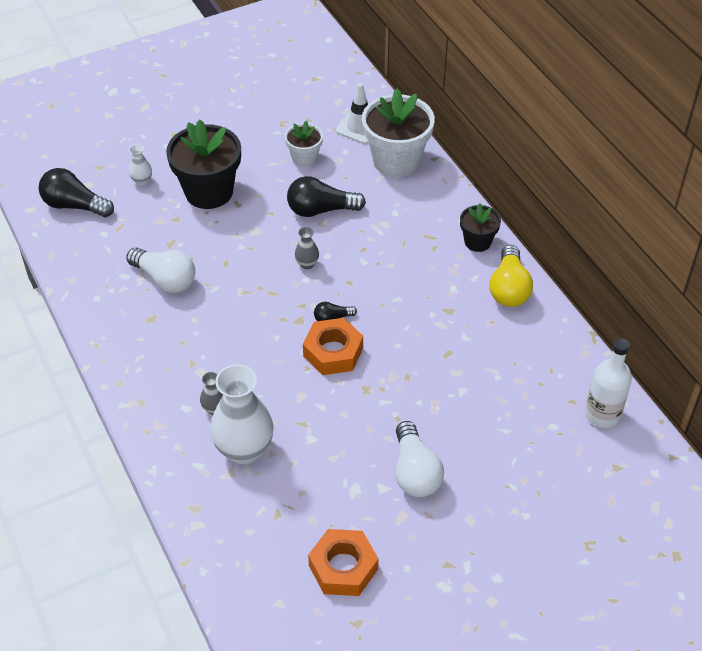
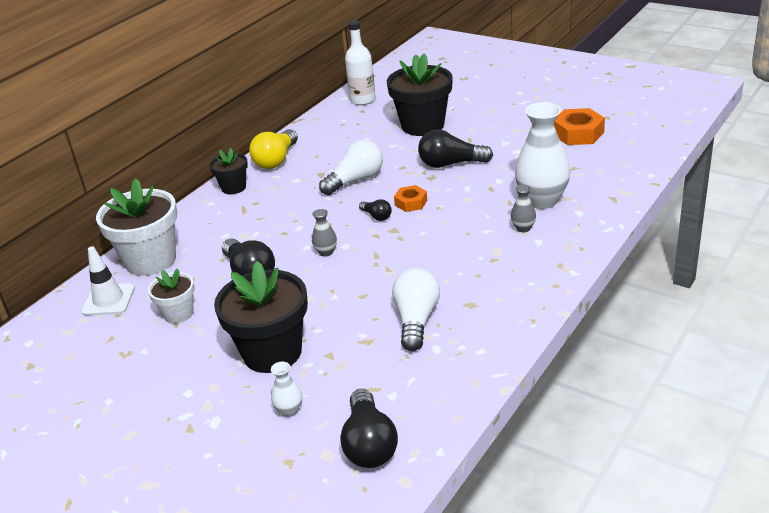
camera: 115 degrees left, 15 degrees down
(333, 352) = (411, 203): orange nut -> orange nut, size x0.60
(378, 417) = (450, 164): none -> black light bulb
(415, 472) = (479, 137): white light bulb -> white light bulb (356, 180)
(487, 437) = (423, 125): none -> black flower pot
(509, 288) = (276, 160): yellow light bulb -> yellow light bulb turned 135 degrees clockwise

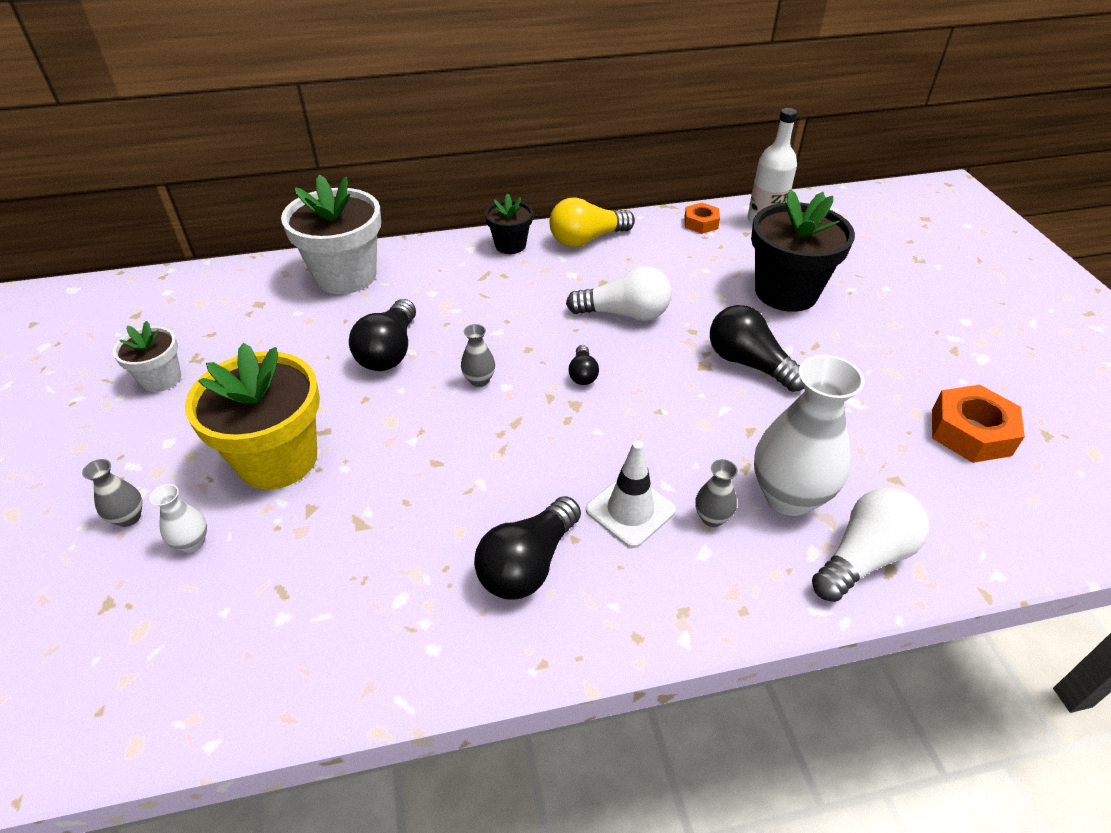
camera: 40 degrees right, 10 degrees up
(108, 300) = (264, 293): white traffic cone -> white traffic cone (630, 510)
(178, 313) = (283, 349): white flower pot -> white flower pot (161, 379)
(230, 431) = (129, 517): none -> grey vase
(272, 352) = (278, 459): black flower pot -> yellow flower pot
(369, 444) = (180, 659): black light bulb -> black light bulb (528, 564)
(411, 203) = (639, 383): orange nut -> orange nut (701, 223)
(416, 320) = (435, 542): white light bulb -> white light bulb (864, 557)

